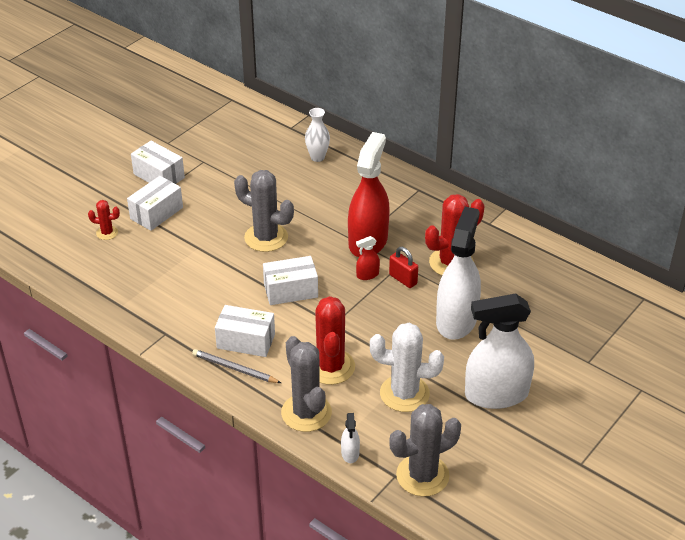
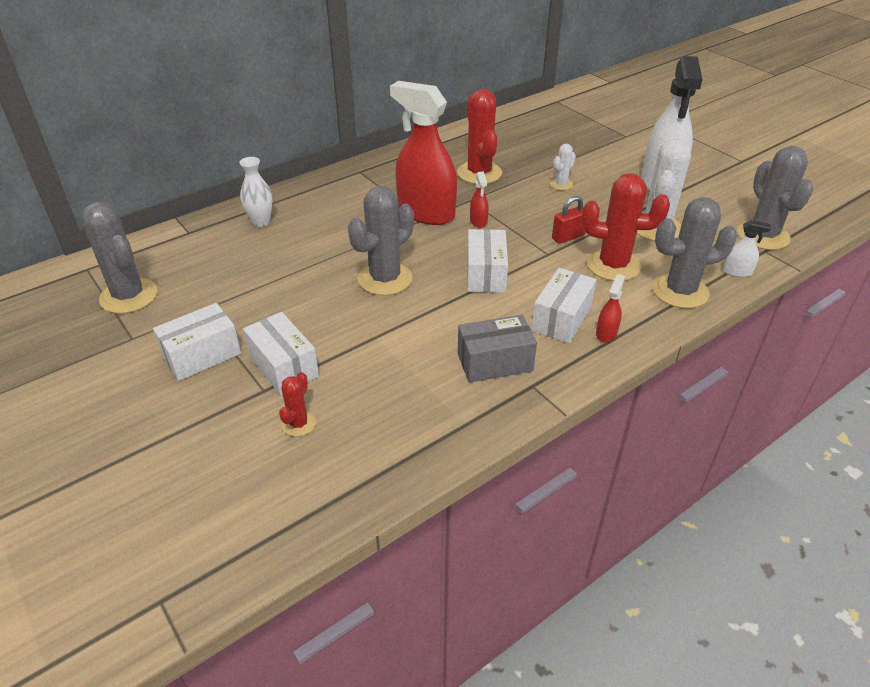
camera: 75 degrees left, 0 degrees up
(185, 311) = (494, 362): none -> grey box
(208, 127) = (129, 296): none -> grey cactus
(234, 369) = (606, 333): grey pencil -> red spray bottle
(403, 279) = (493, 202): red padlock -> red padlock (568, 237)
(456, 320) = (561, 184): white spray bottle -> white cactus

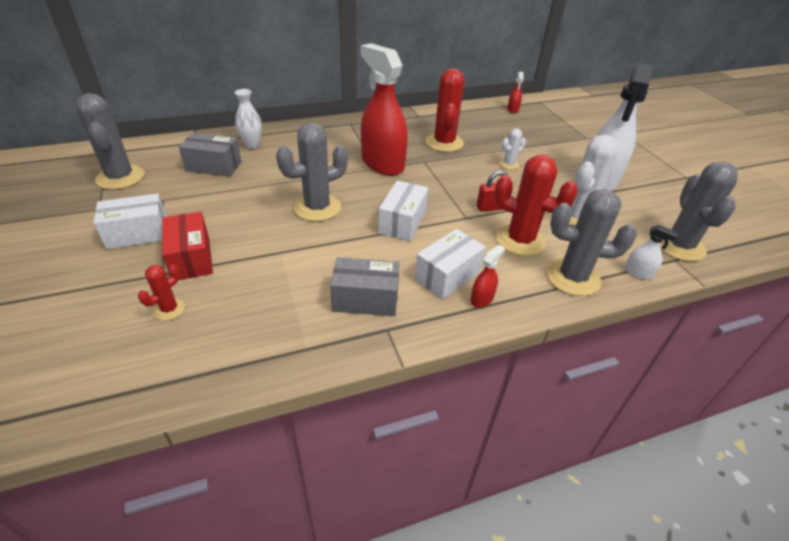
camera: 15 degrees right, 0 degrees up
(233, 257) = (214, 166): none -> grey box
(284, 366) = (191, 258): white box -> red box
(478, 221) = (421, 179): red spray bottle -> red spray bottle (513, 109)

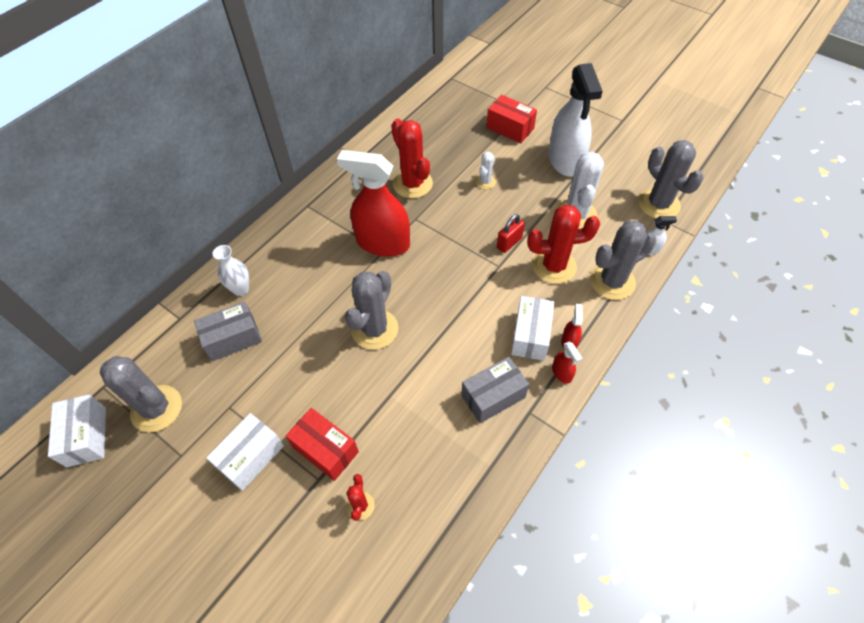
camera: 30 degrees left, 15 degrees up
(402, 222) = (456, 302): white box -> white box (87, 436)
(513, 109) = (436, 103): red spray bottle -> red spray bottle (561, 373)
(564, 143) = (510, 128): none -> red box

